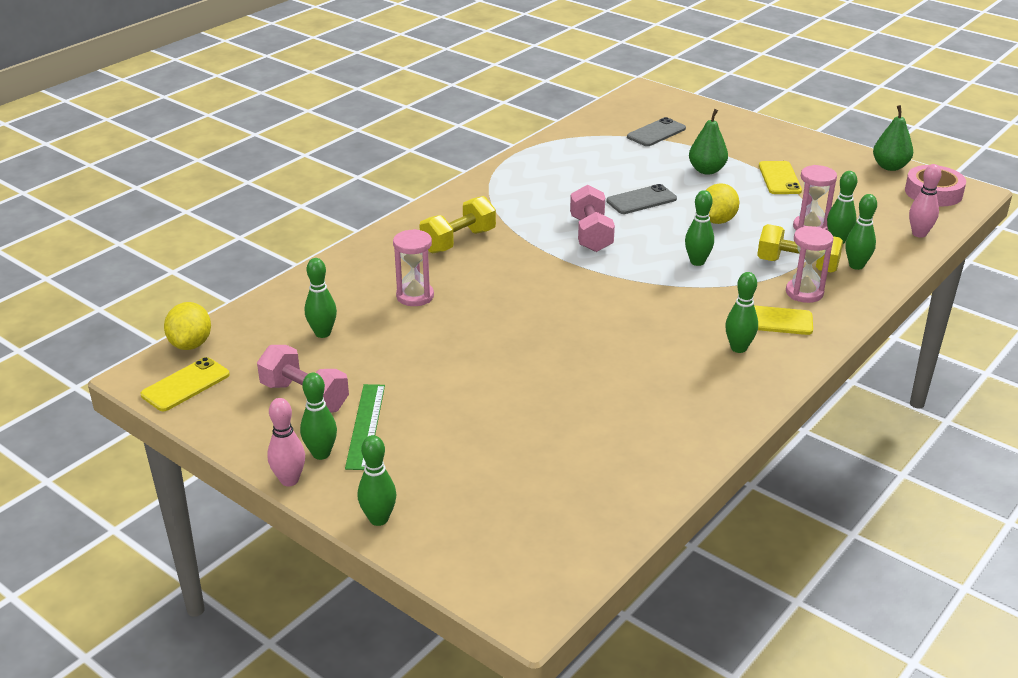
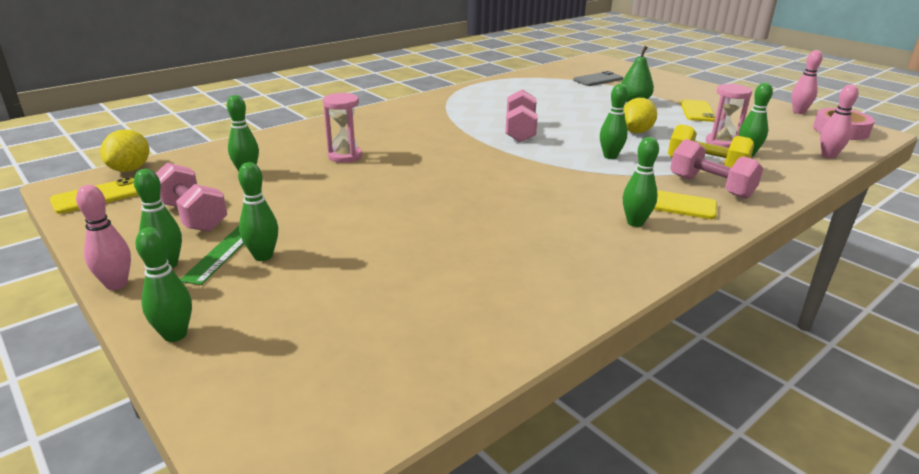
camera: 10 degrees right, 5 degrees down
(458, 241) = (404, 126): yellow dumbbell -> none
(641, 200) = (572, 114): grey phone -> none
(804, 293) = (710, 187): pink hourglass -> pink dumbbell
(856, 265) = (765, 172): green bowling pin -> green bowling pin (263, 256)
(890, 167) = (798, 112): green pear -> pink bowling pin

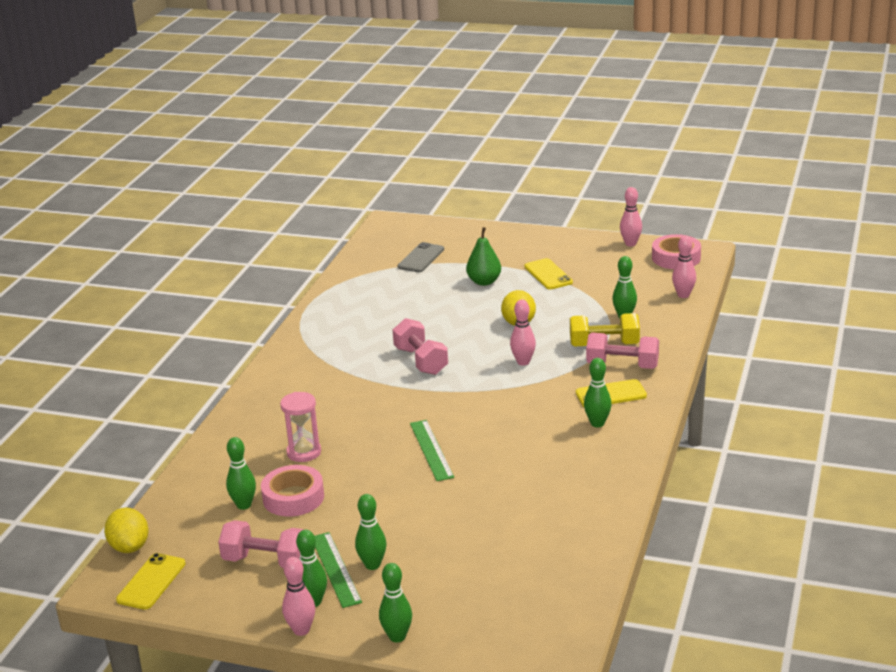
camera: 30 degrees left, 0 degrees up
(288, 181) = (293, 497): none -> pink tape
(446, 189) = (431, 450): none -> green ruler
(610, 156) = (523, 362): green bowling pin -> pink bowling pin
(721, 143) = (596, 310): pink hourglass -> none

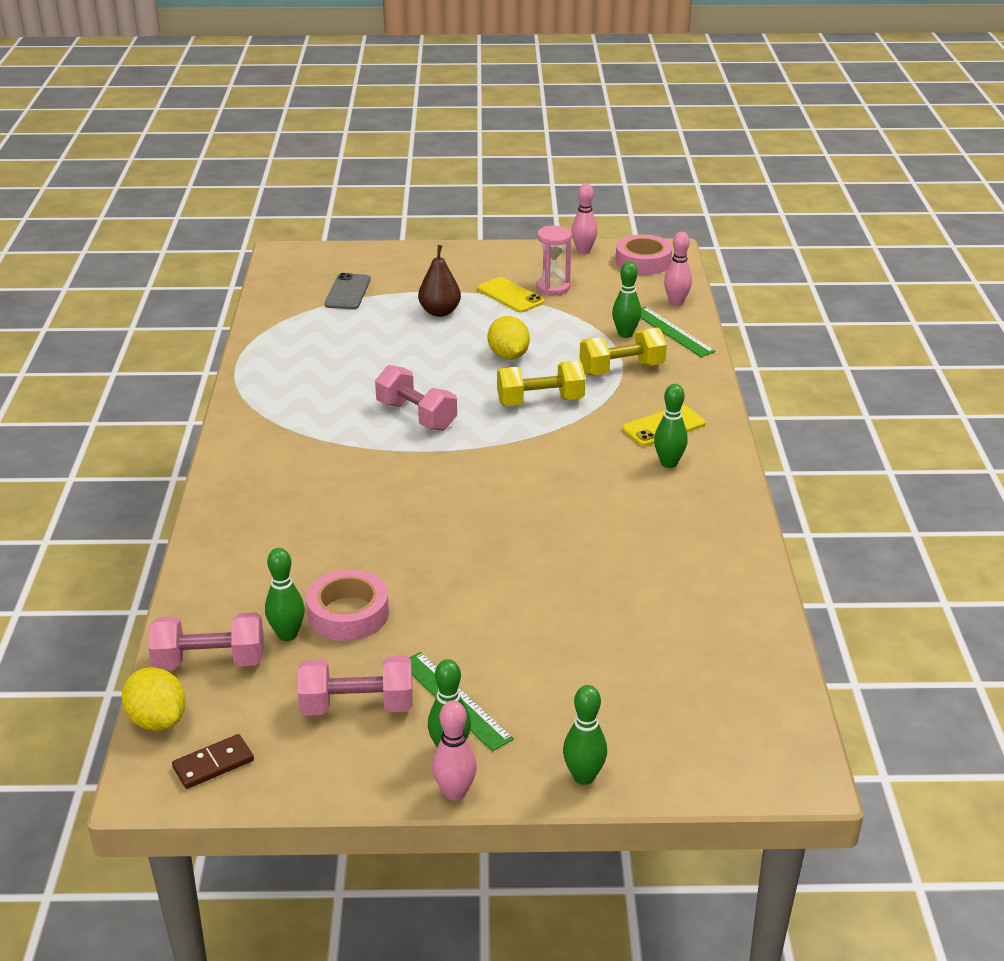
camera: 20 degrees left, 5 degrees up
(151, 582) = (213, 764): yellow phone -> brown domino
(304, 452) = (330, 552): pink hourglass -> pink hourglass (553, 287)
(372, 565) = (499, 686): green bowling pin -> none
(431, 450) = (490, 524): green ruler -> green ruler (672, 331)
(484, 282) = (440, 312): green pear -> brown pear
(523, 362) = (540, 401): pink bowling pin -> yellow dumbbell
(622, 365) = (656, 391): pink dumbbell -> pink dumbbell (210, 661)

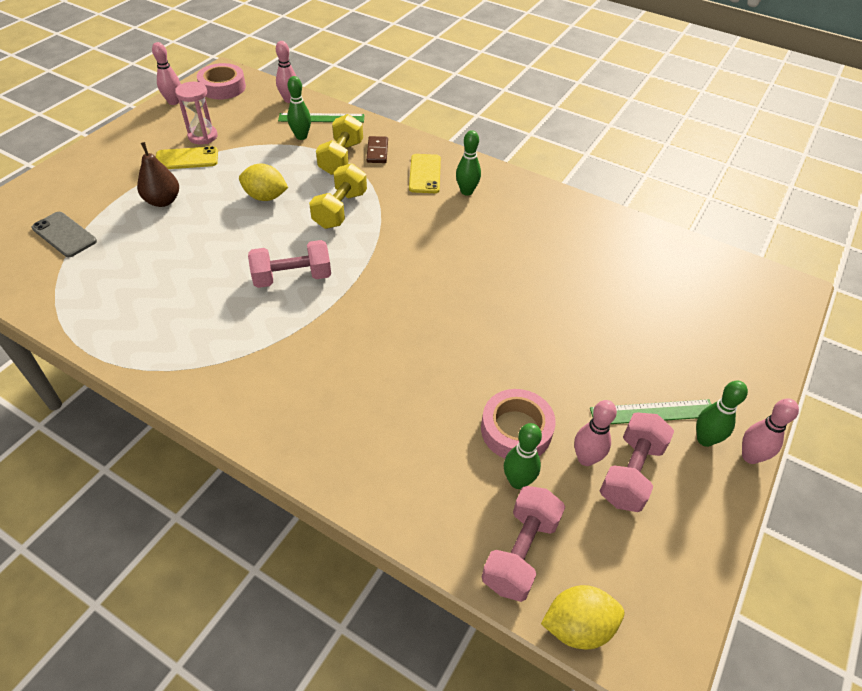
camera: 60 degrees left, 15 degrees up
(213, 764) = (655, 603): brown domino -> brown domino (377, 151)
(350, 670) = (586, 458): none -> pink bowling pin
(583, 777) = (760, 382): green bowling pin -> none

